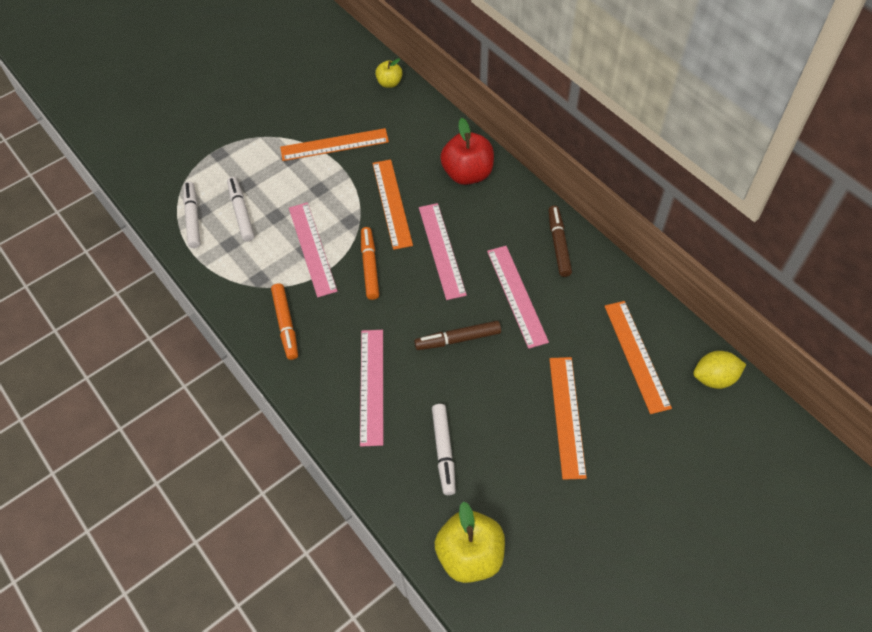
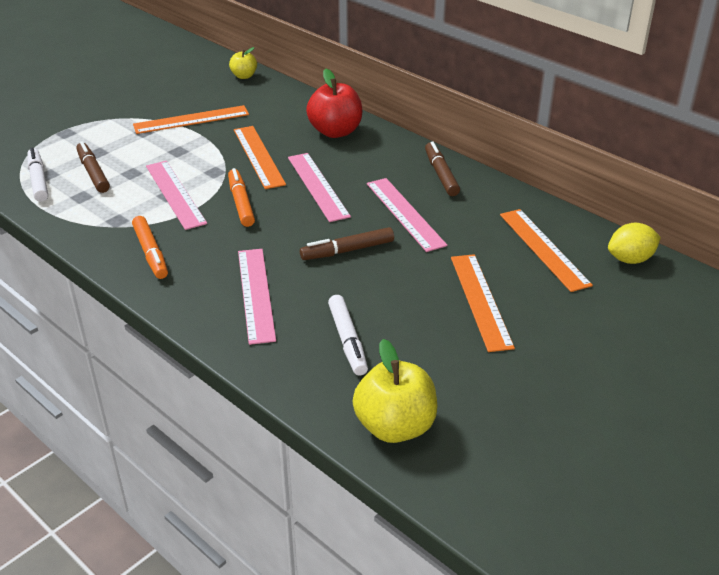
camera: 10 degrees left, 20 degrees down
(241, 212) = (93, 173): white marker -> brown marker

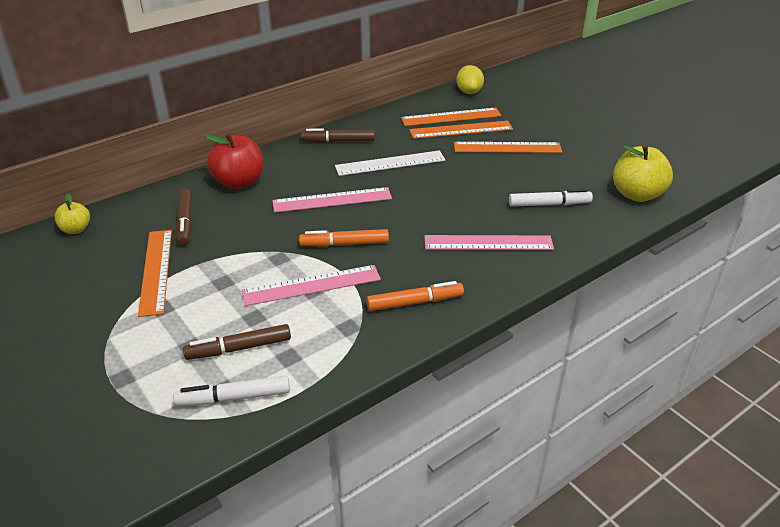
camera: 80 degrees left, 0 degrees up
(258, 156) = (262, 229): orange ruler -> orange ruler (461, 130)
(347, 251) = (435, 194): brown marker -> brown marker (185, 222)
(405, 213) = (390, 163): pink ruler -> white ruler

